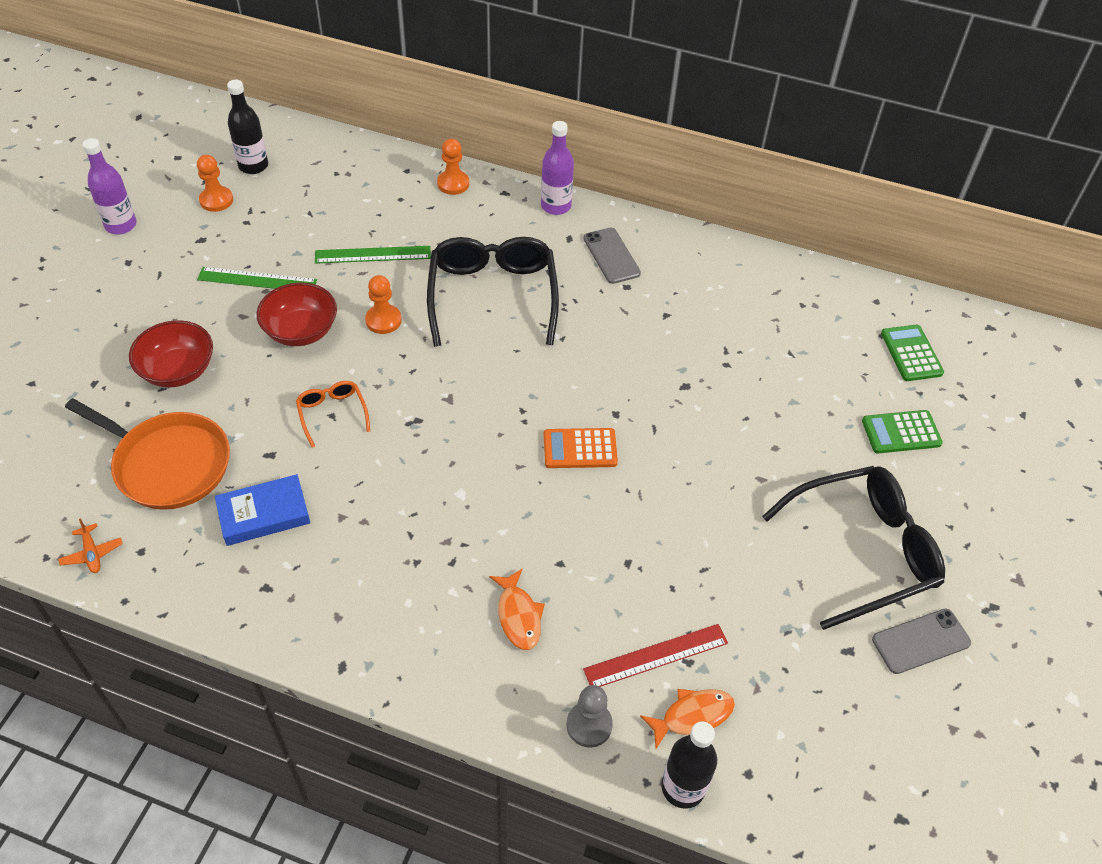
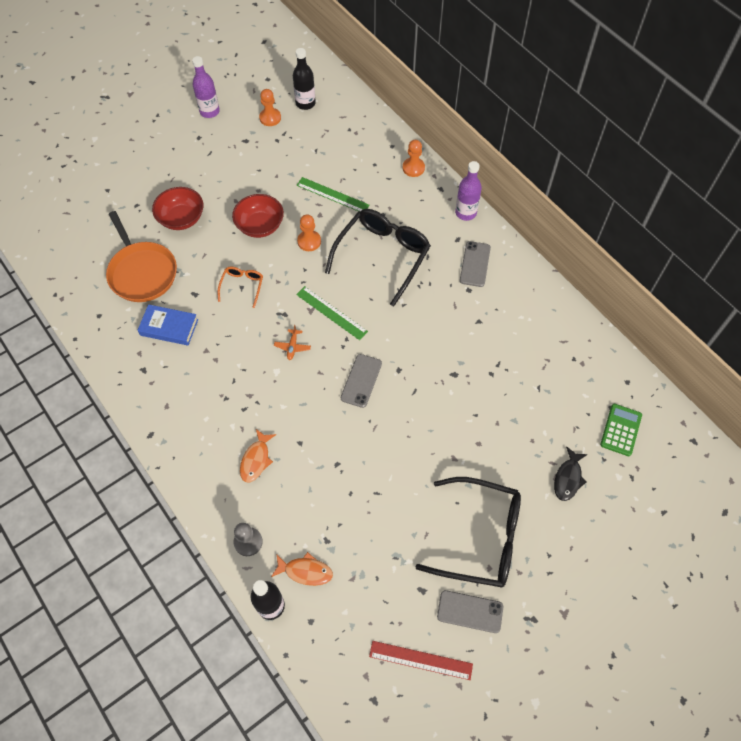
camera: 35 degrees right, 10 degrees up
(92, 553) = (76, 304): orange plane -> orange plane (292, 346)
(257, 280) = (258, 181): green ruler -> green ruler (331, 313)
(580, 449) = (361, 380): orange calculator -> grey phone
(656, 656) = (311, 526): red ruler -> red ruler (420, 660)
(901, 432) = (568, 478): green calculator -> black fish

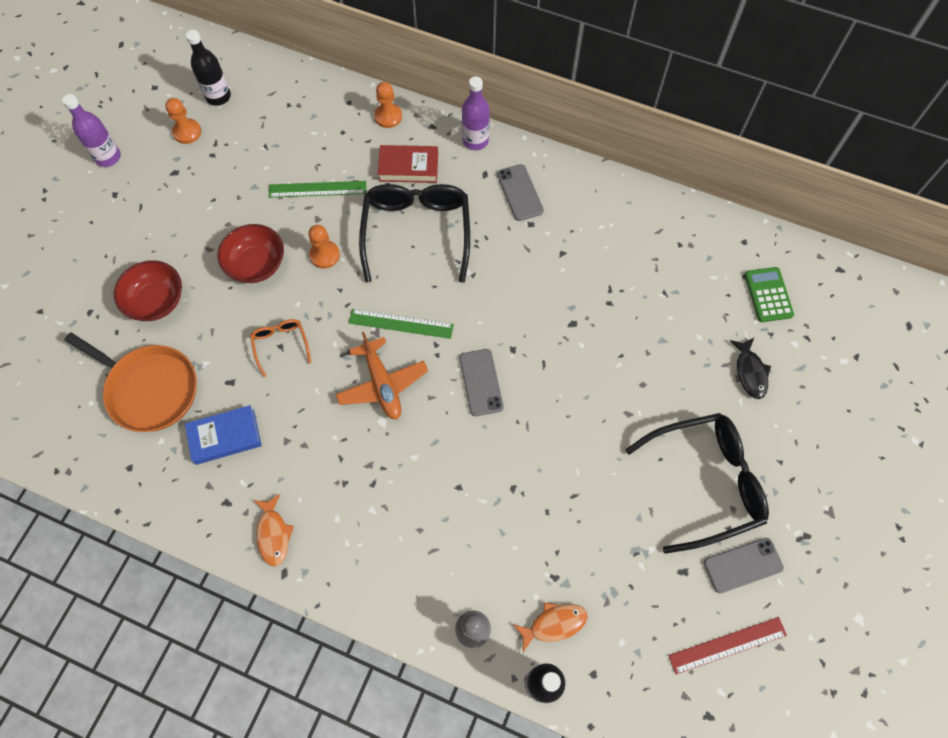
camera: 30 degrees left, 5 degrees up
(256, 460) = (423, 533): orange fish -> orange fish (273, 534)
(292, 346) = (382, 384): orange plane -> orange plane, size x2.02
(405, 209) = (408, 167): none -> red book

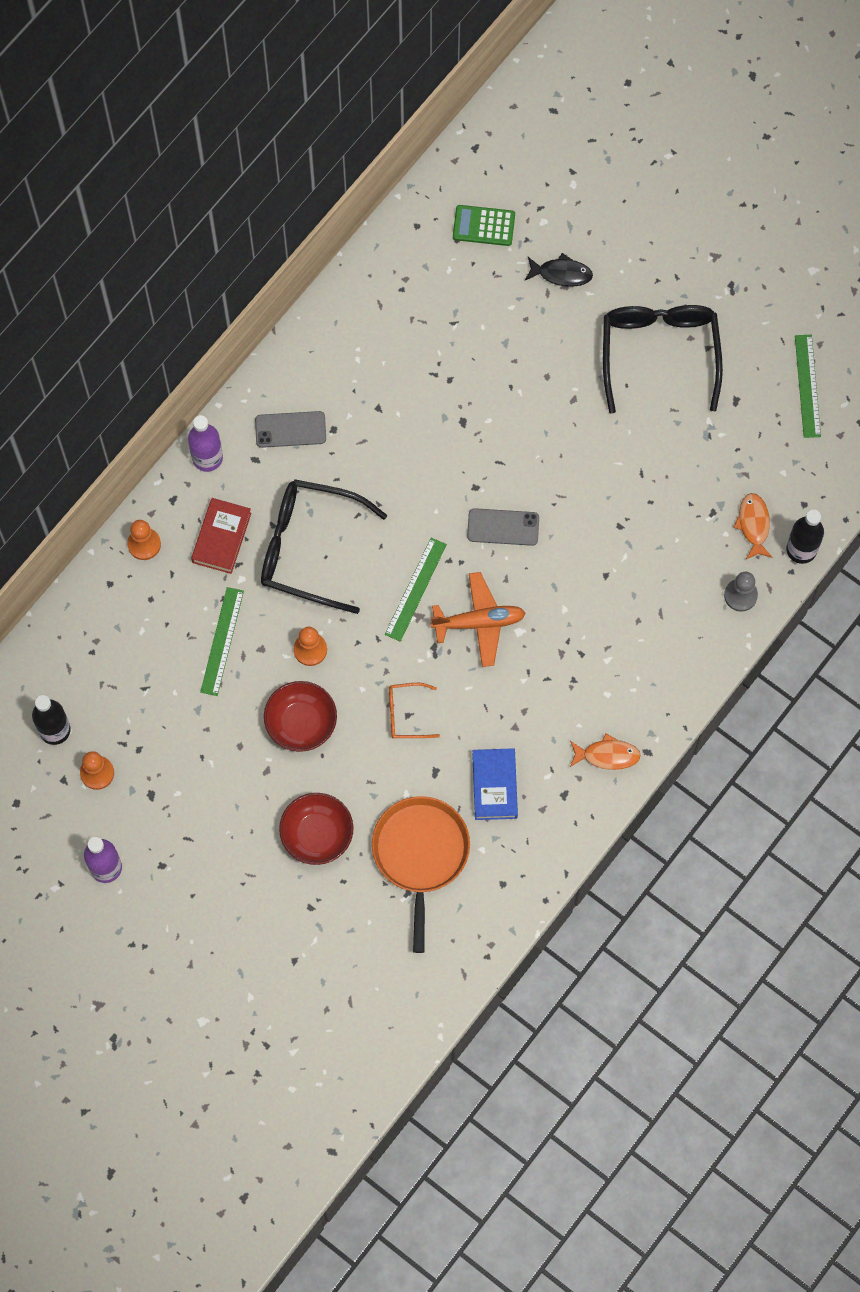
camera: 75 degrees left, 5 degrees up
(149, 389) = (420, 854): orange pan -> orange pan turned 45 degrees counterclockwise
(727, 645) = (807, 386): red ruler -> green ruler
(743, 565) = (743, 348): grey phone -> none

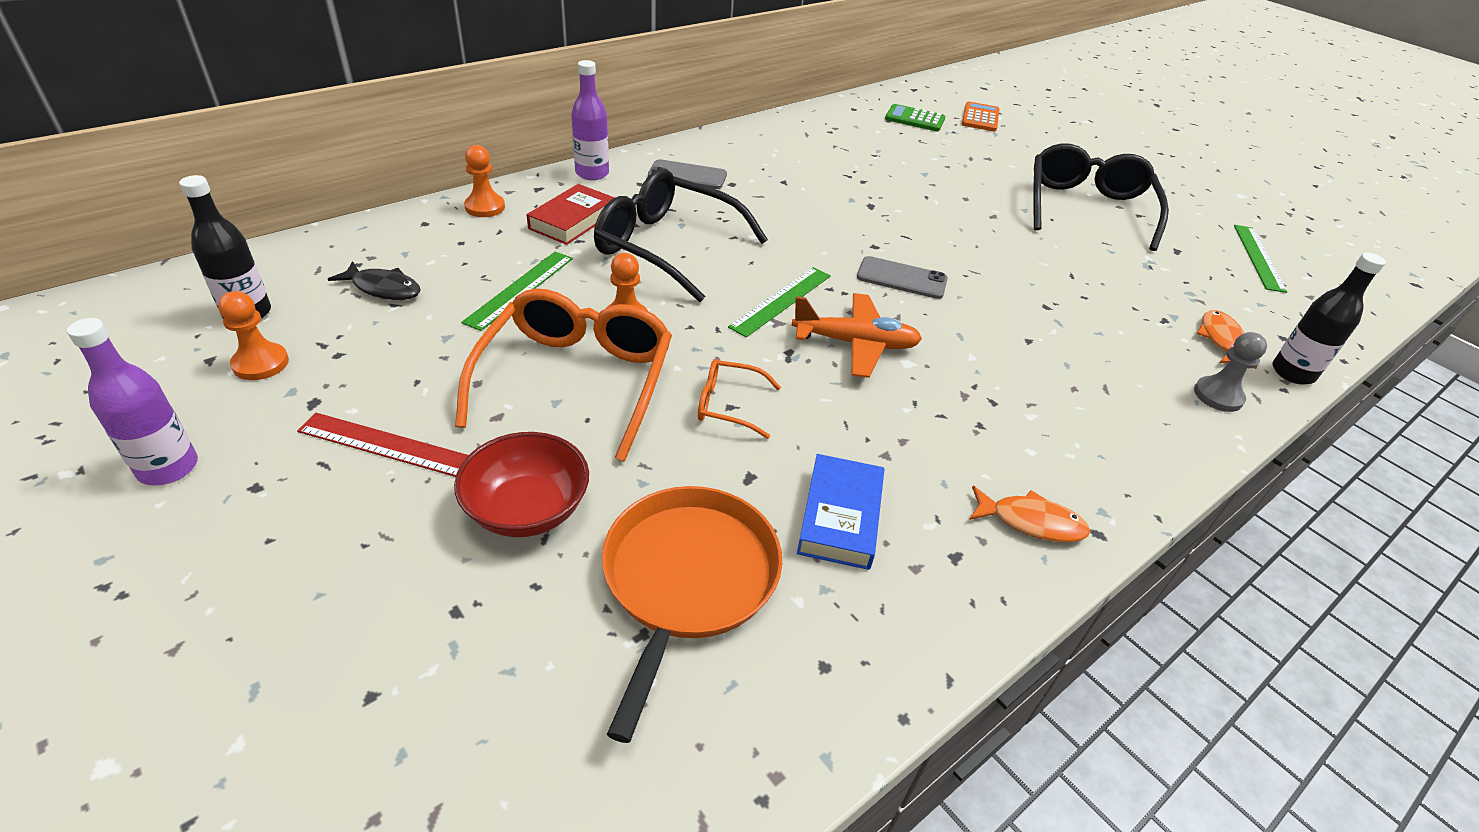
camera: 10 degrees right, 30 degrees down
(215, 814) = (388, 445): none -> red ruler
(301, 723) = (576, 380): red bowl -> orange glasses
(552, 194) = (980, 118): none -> orange calculator
(561, 274) = (985, 152): black fish -> black fish (383, 288)

